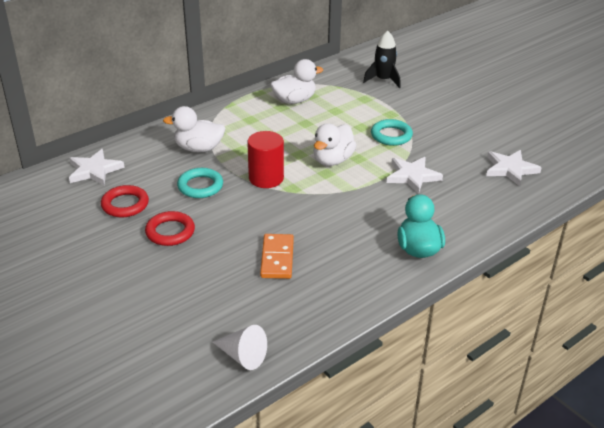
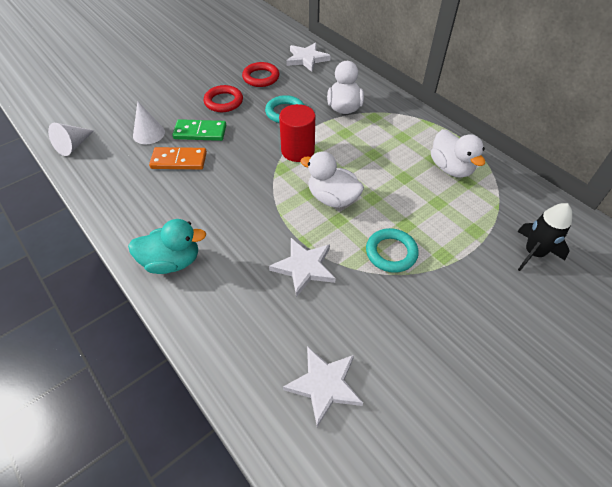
camera: 90 degrees right, 15 degrees up
(225, 289) = (149, 133): none -> white cone
(228, 246) = (200, 132): none -> green domino

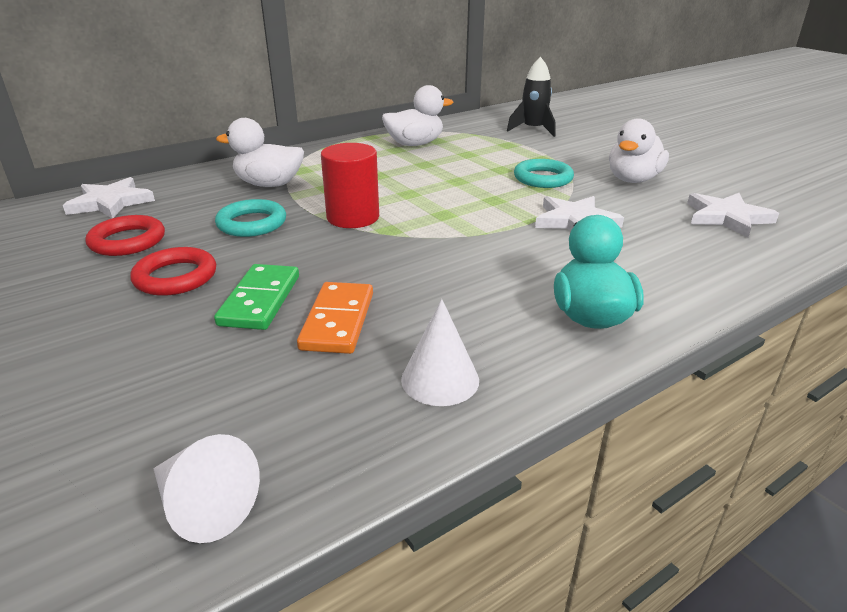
camera: 85 degrees left, 20 degrees down
(149, 133) = (227, 366): white cone -> white cone (440, 379)
(332, 198) = (456, 201): white duck -> white duck (633, 180)

